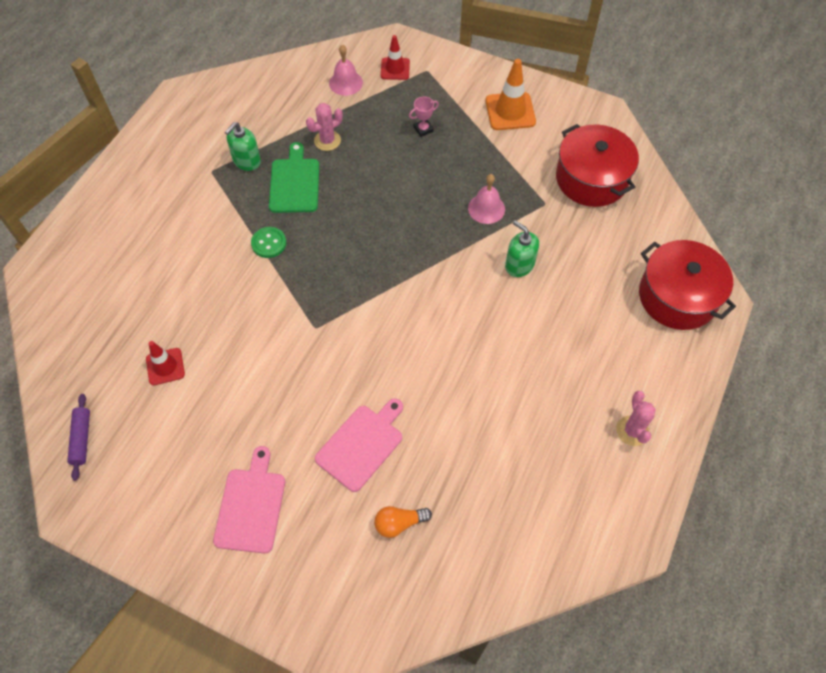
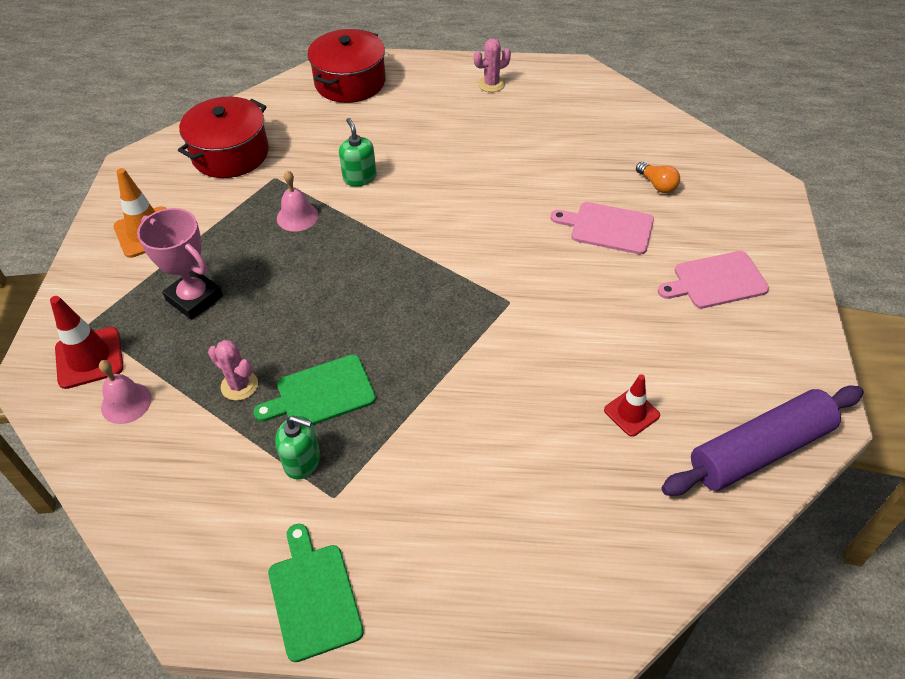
camera: 110 degrees left, 10 degrees down
(81, 439) = (760, 450): purple rolling pin -> purple rolling pin, size x2.22
(154, 147) = (313, 596): none -> green cutting board
(269, 243) = (423, 384): green button -> none
(395, 69) = (89, 358): red traffic cone -> red traffic cone, size x1.55
(423, 129) = (194, 298): pink trophy -> pink trophy, size x2.14
(519, 265) = (359, 177): green soap dispenser -> green soap dispenser turned 135 degrees clockwise

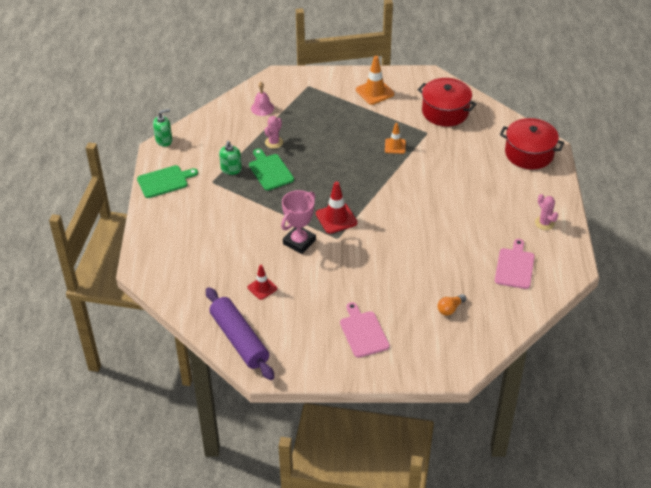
camera: 85 degrees right, 5 degrees down
(89, 358) = (288, 91): red traffic cone -> red traffic cone (336, 218)
(194, 298) = (329, 118): pink trophy -> pink trophy (299, 242)
(297, 216) = (395, 146): pink bell -> orange traffic cone
(359, 177) = (433, 168): green soap dispenser -> green soap dispenser (164, 140)
(607, 227) = (404, 282): pink cutting board -> pink cutting board (515, 266)

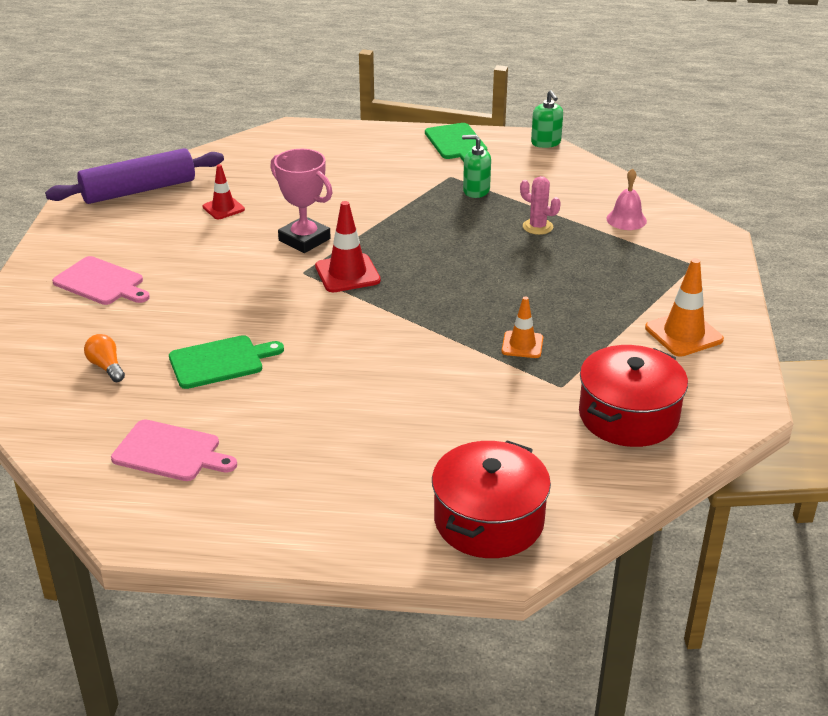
camera: 95 degrees right, 10 degrees down
(270, 171) = (469, 221): green cutting board -> green cutting board (220, 362)
(363, 332) = (101, 282): pink cutting board -> pink cutting board turned 45 degrees clockwise
(544, 223) = (271, 510): pink cactus -> none

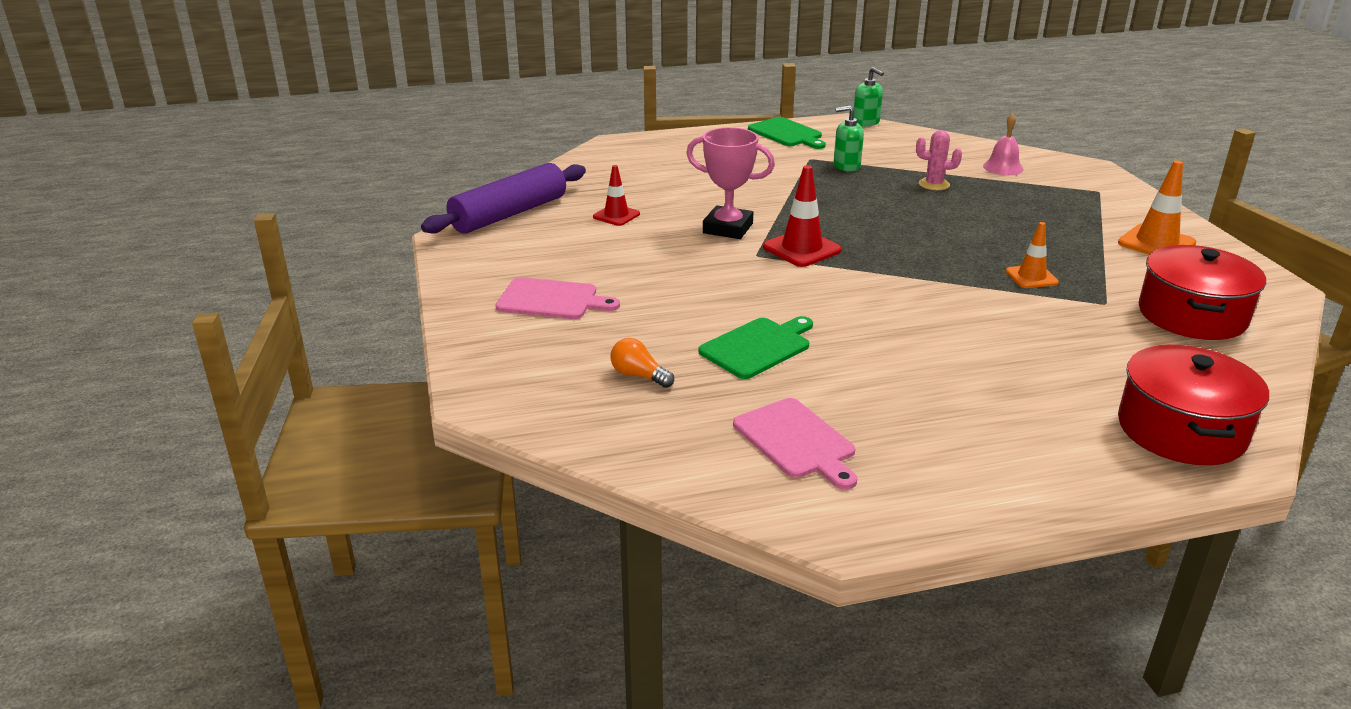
camera: 20 degrees left, 5 degrees down
(170, 452) = (796, 441): pink cutting board -> pink cutting board turned 60 degrees clockwise

